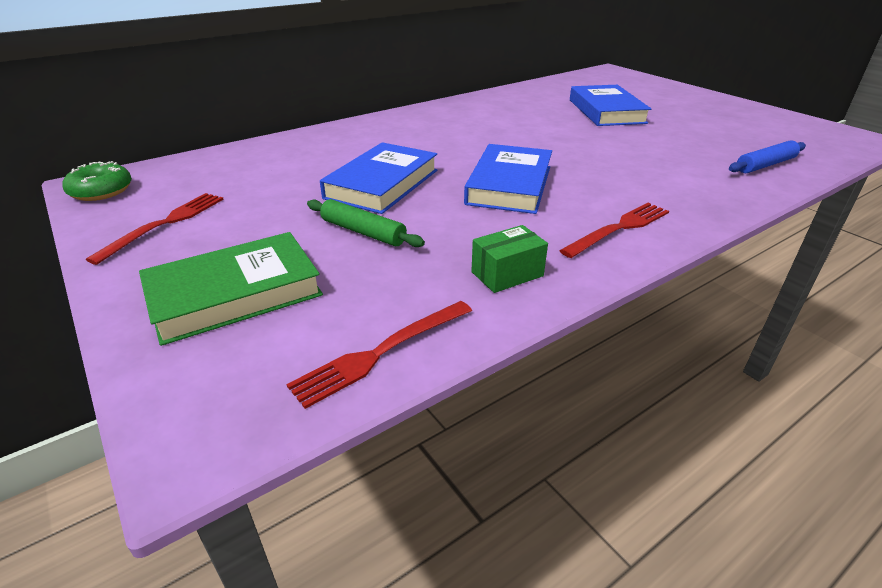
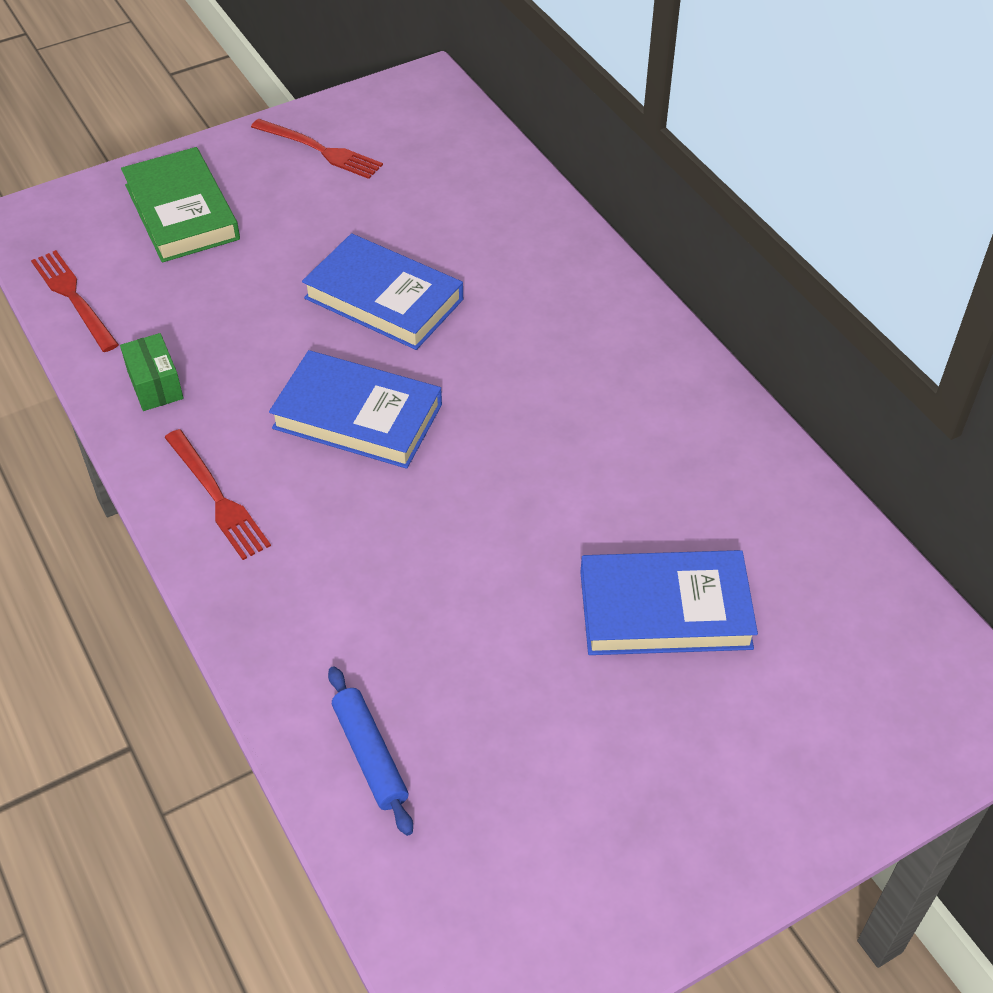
camera: 95 degrees right, 15 degrees up
(101, 191) = (407, 93): green donut -> none
(363, 232) = (267, 285): green rolling pin -> none

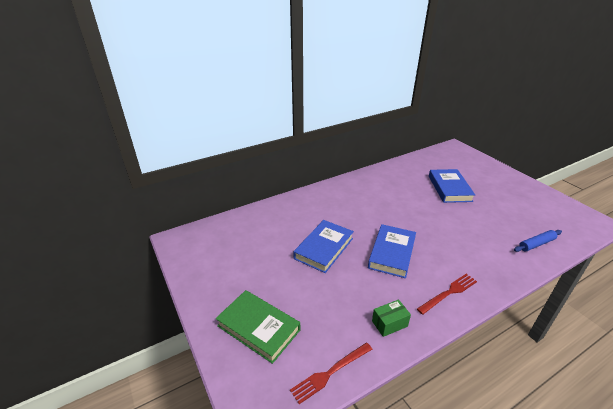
camera: 90 degrees left, 15 degrees down
(182, 212) = (258, 328): green book -> green book turned 60 degrees clockwise
(319, 150) = (217, 274): red fork -> none

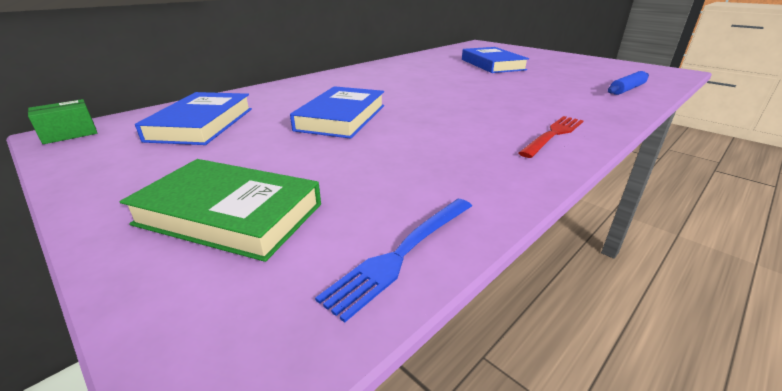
camera: 15 degrees left, 5 degrees down
(330, 372) = (403, 253): red fork -> blue fork
(389, 323) = (484, 174): green box -> green box (70, 134)
(391, 253) = (448, 112): blue book -> blue book (202, 124)

